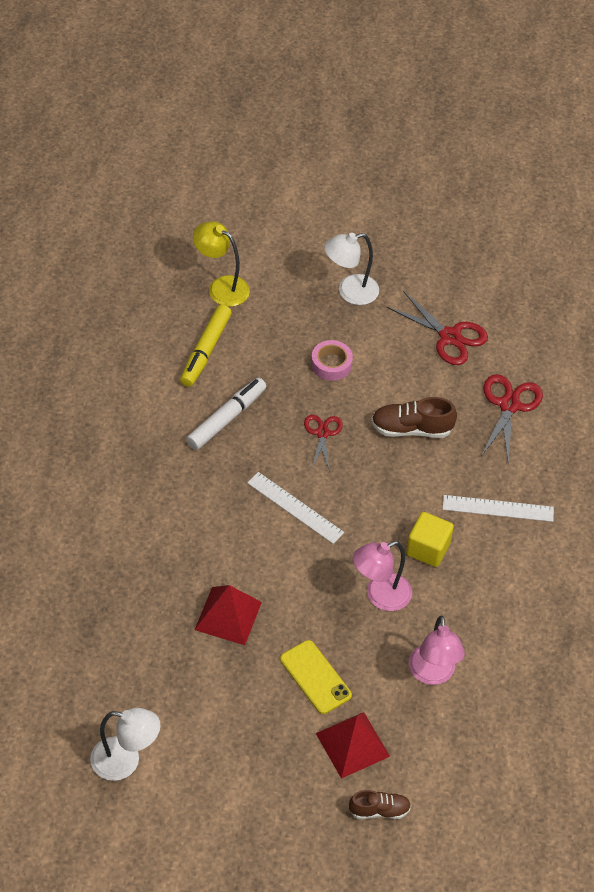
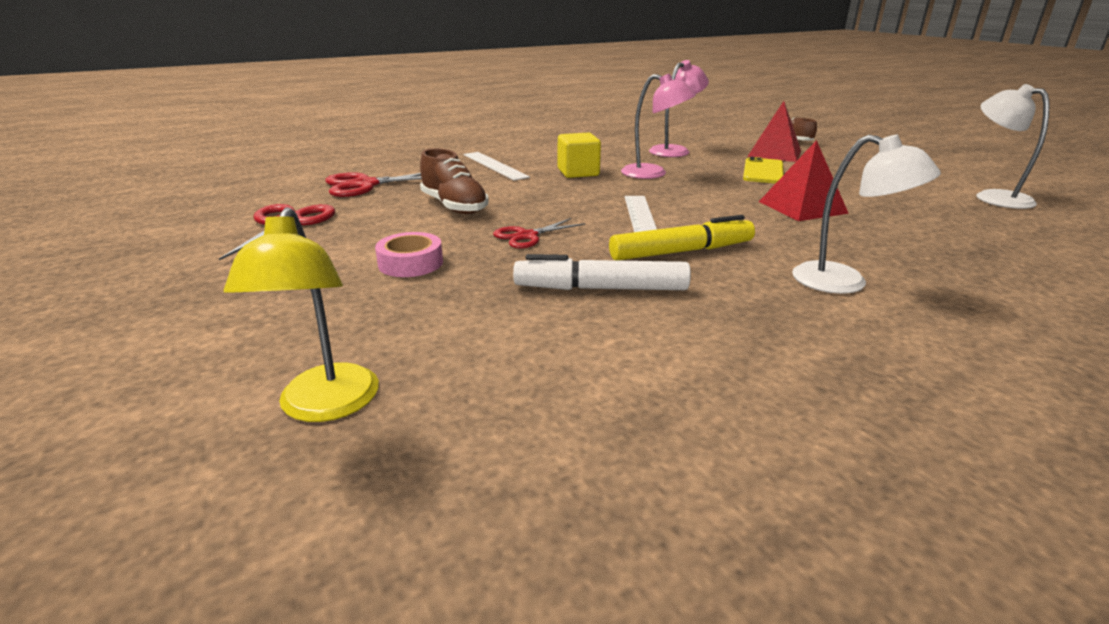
camera: 125 degrees left, 25 degrees down
(206, 350) = (505, 353): yellow marker -> yellow marker (681, 252)
(350, 292) = (244, 294): white lamp -> white lamp (845, 282)

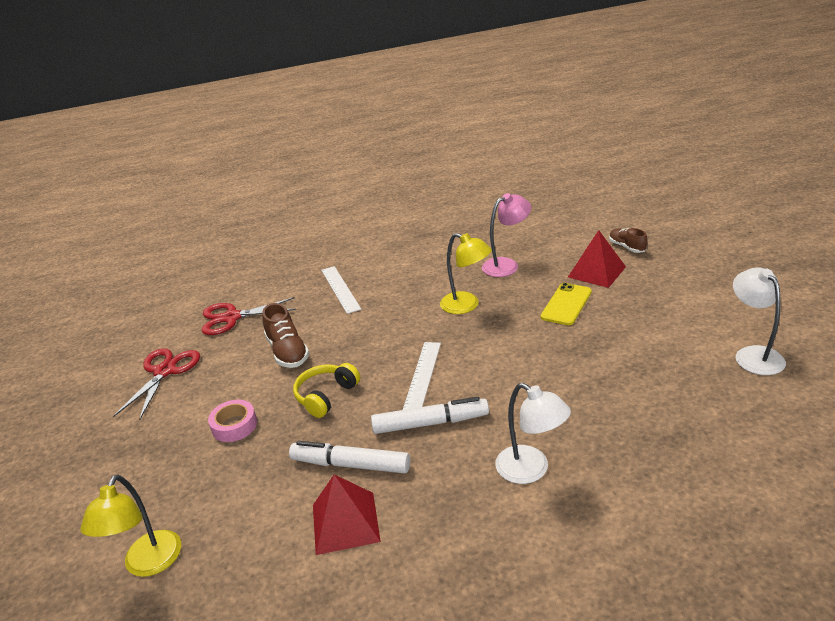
camera: 15 degrees right, 5 degrees up
(527, 236) = (326, 396): red scissors -> yellow headphones
(578, 172) = (404, 302): yellow cube -> none
(653, 174) = (466, 306): pink lamp -> yellow lamp
(681, 252) = (430, 423): yellow marker -> white marker
(802, 207) = (565, 364): red pyramid -> red pyramid (345, 523)

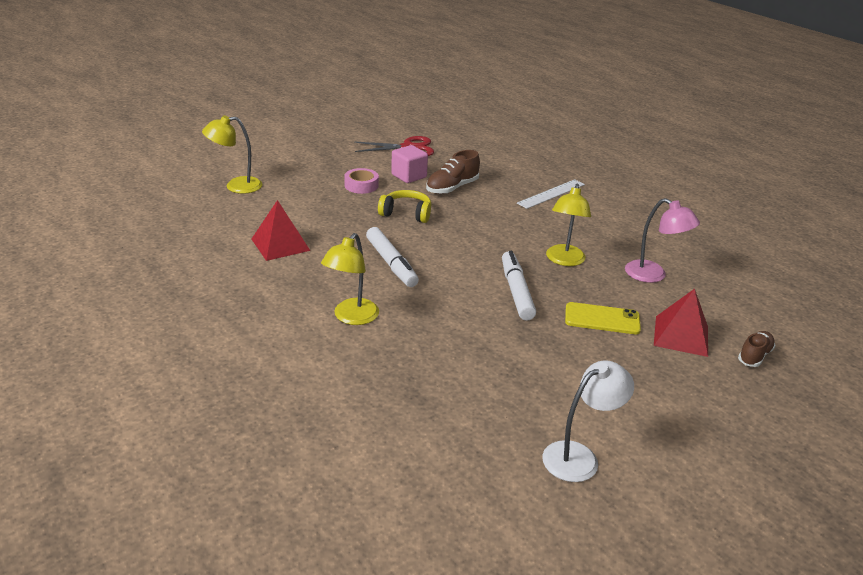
camera: 65 degrees right, 0 degrees up
(232, 317) = (483, 157): red scissors -> none
(237, 381) = (409, 176): none -> pink cube
(351, 465) = (335, 237): white marker -> white marker (516, 292)
(422, 376) = (447, 252): white ruler -> none
(531, 470) = (351, 317): white lamp -> yellow lamp

